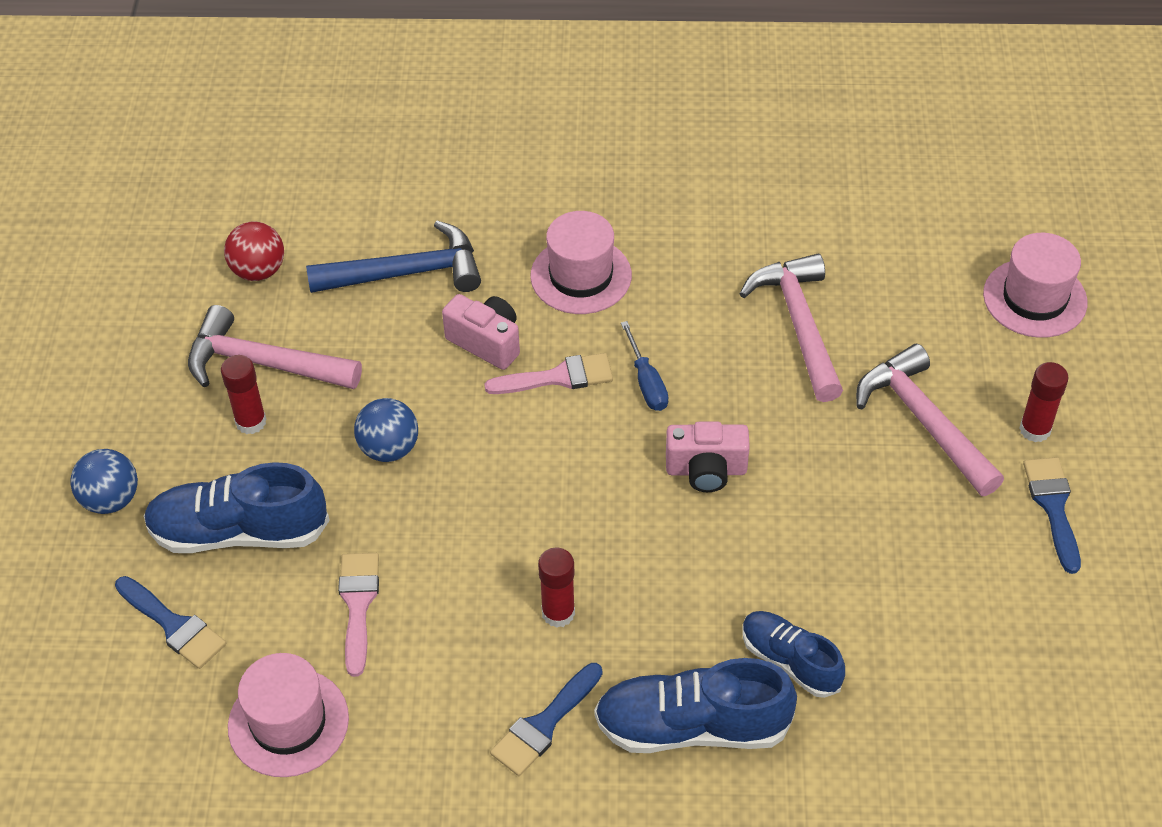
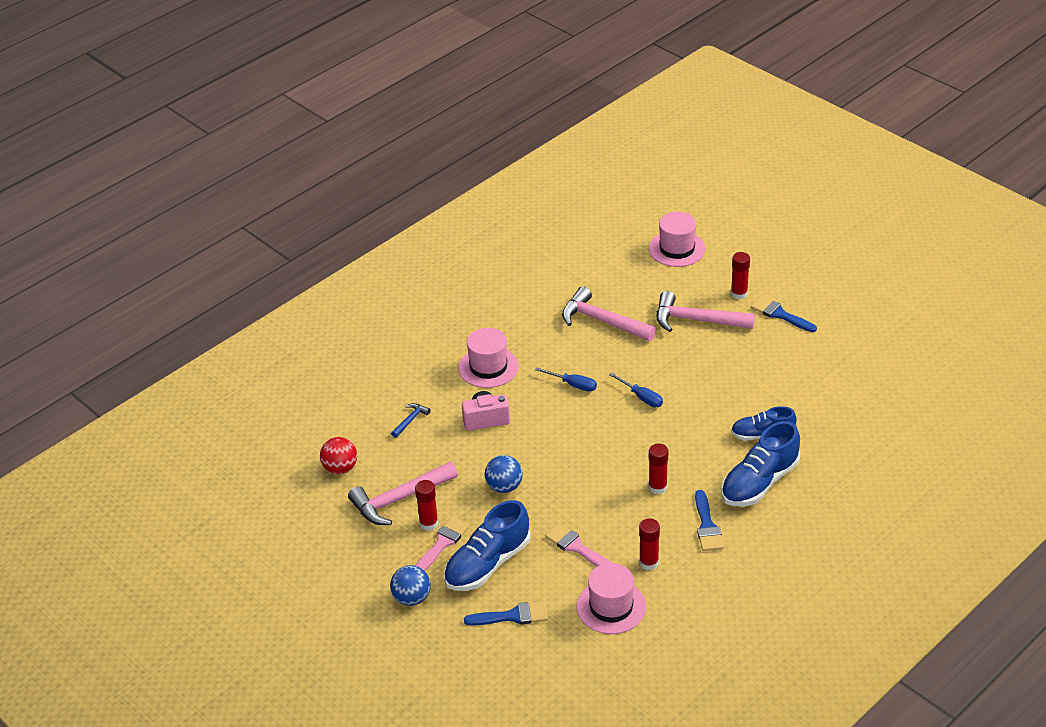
camera: 45 degrees left, 10 degrees down
(406, 273) = (410, 420): blue hammer -> blue hammer, size x0.46
(408, 706) = (649, 563): none -> red glue stick
(558, 377) = (535, 409): pink brush -> pink brush (442, 543)
(706, 470) = (641, 397): pink camera -> blue screwdriver

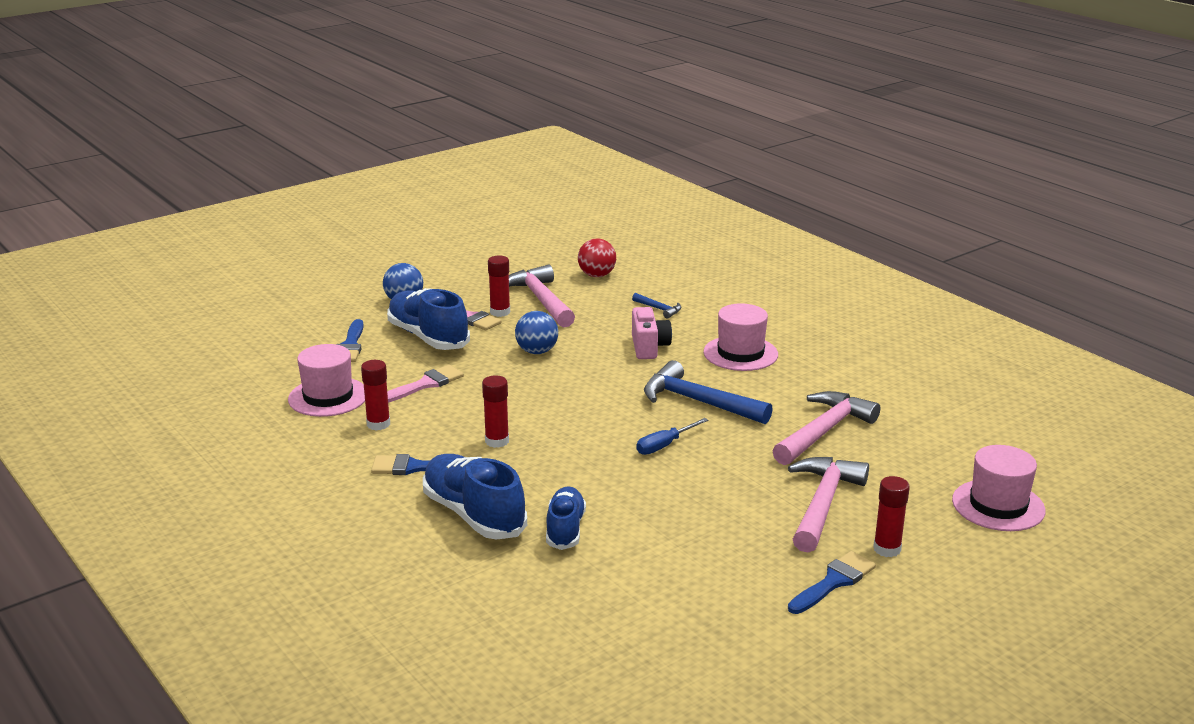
camera: 95 degrees right, 15 degrees down
(573, 385) = (698, 402): blue screwdriver -> blue hammer

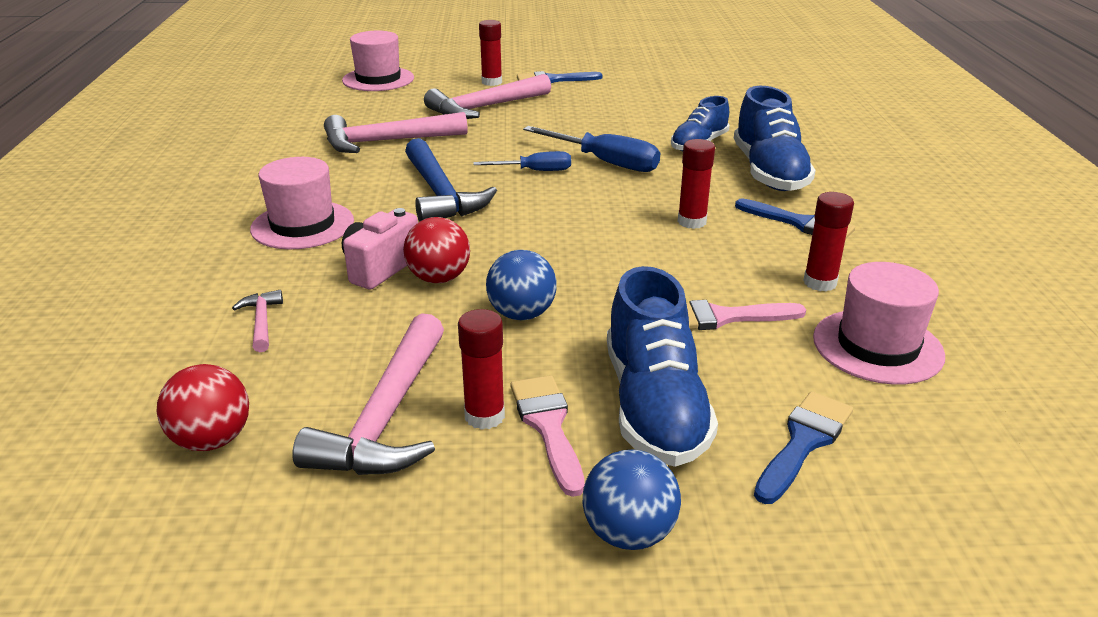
camera: 145 degrees left, 5 degrees up
(608, 353) = (439, 278): none -> red ball
(622, 475) = (605, 162): none -> blue screwdriver
(659, 309) = (262, 322): blue hammer -> pink hammer

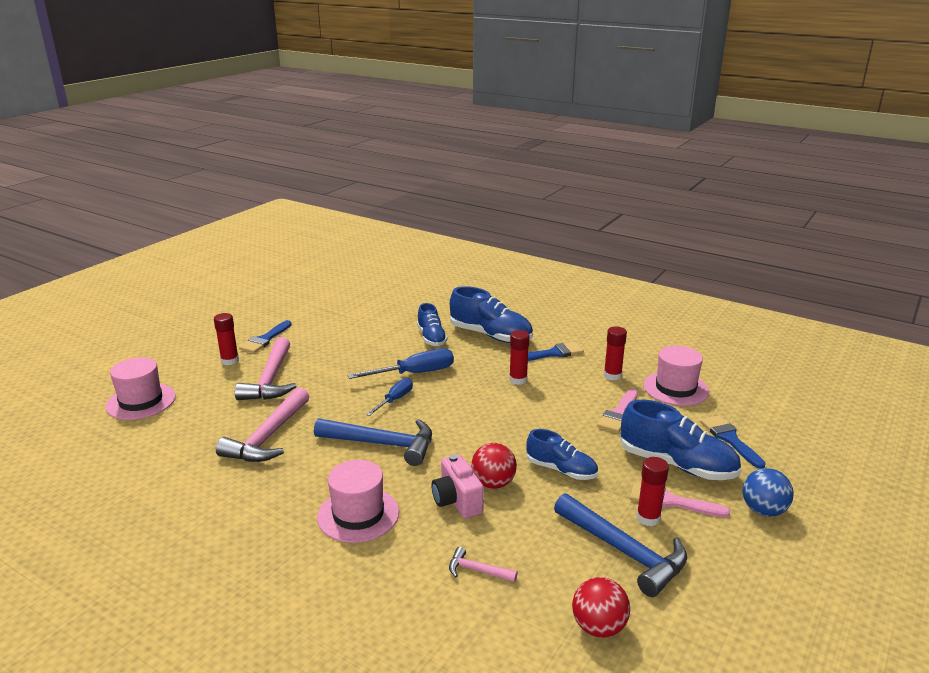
camera: 55 degrees left, 5 degrees down
(387, 416) = (624, 551): pink hammer -> blue hammer
(521, 314) = (561, 470): blue ball -> blue shoe

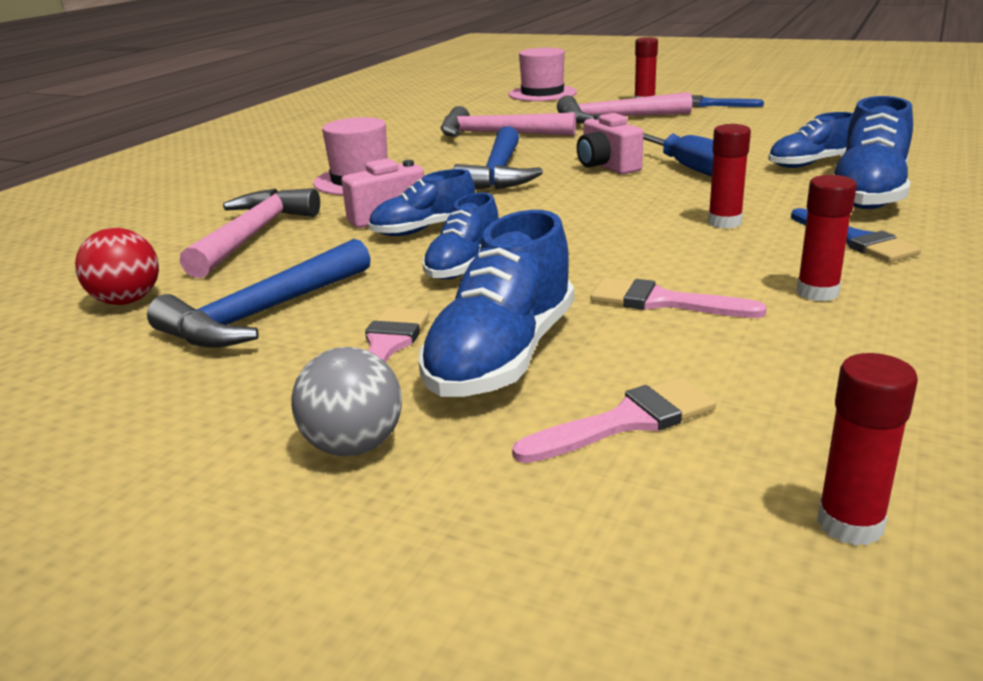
camera: 85 degrees right, 0 degrees up
(395, 400) = (607, 167): blue screwdriver -> pink camera
(477, 570) = (253, 236): pink hammer -> pink hammer, size x2.15
(493, 483) = (424, 229): red ball -> blue shoe
(648, 518) = (340, 330): red glue stick -> red glue stick (850, 524)
(675, 388) = (824, 359): pink hat -> none
(730, 439) = (626, 421): blue brush -> pink brush
(763, 510) = (354, 446): blue ball -> grey ball

